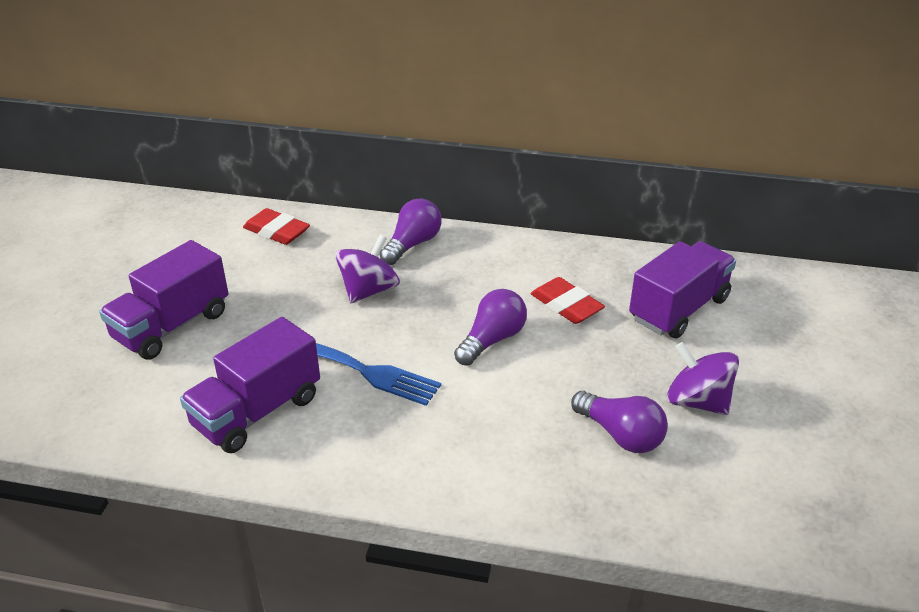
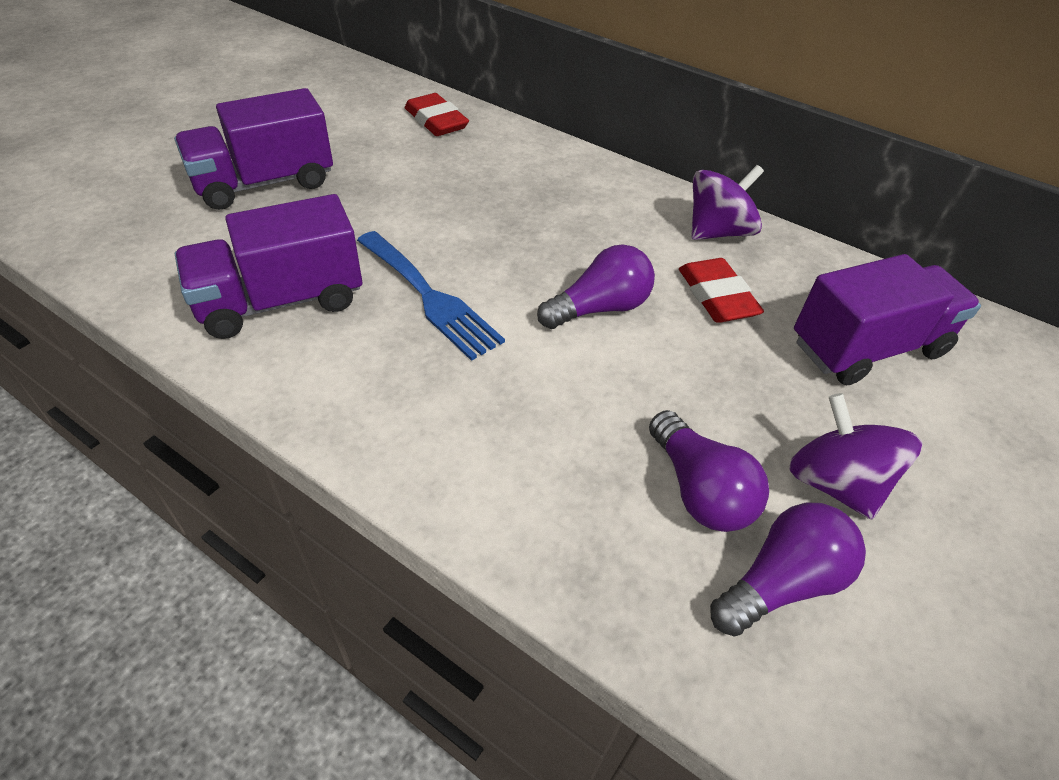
camera: 20 degrees right, 10 degrees up
(369, 290) = (492, 208): purple spinning top -> purple spinning top (717, 232)
(412, 244) = (572, 174): purple light bulb -> purple light bulb (780, 582)

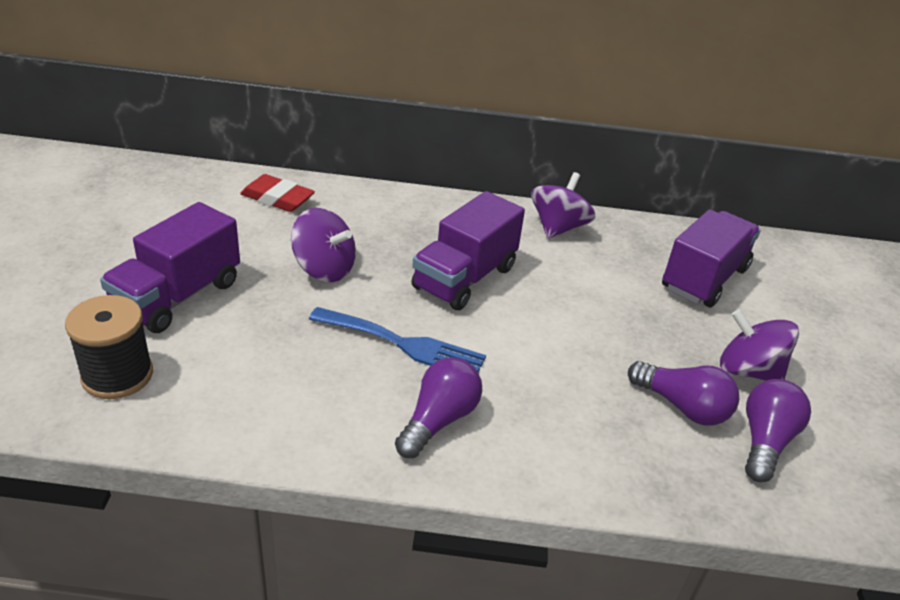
camera: 30 degrees left, 10 degrees down
(151, 235) = (117, 375): none -> black spool
(281, 301) = (291, 389): purple truck -> purple truck (465, 278)
(419, 198) = (324, 269): none -> purple spinning top
(599, 308) = (527, 310): purple light bulb -> purple light bulb (438, 420)
(716, 296) = (593, 275): red eraser -> none

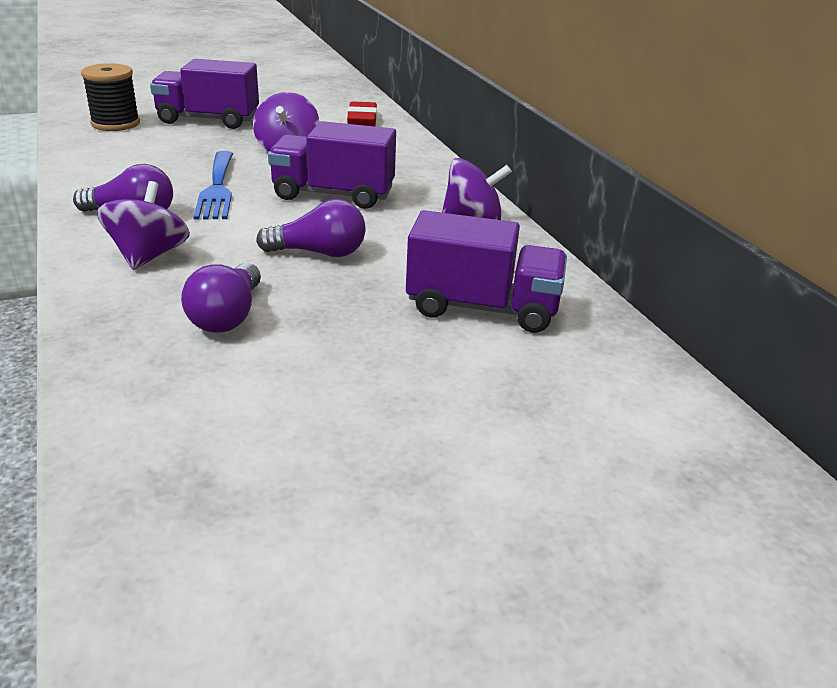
camera: 65 degrees right, 5 degrees down
(748, 371) = (324, 351): purple spinning top -> purple spinning top (148, 256)
(764, 441) = (203, 370): purple light bulb -> purple light bulb (319, 253)

